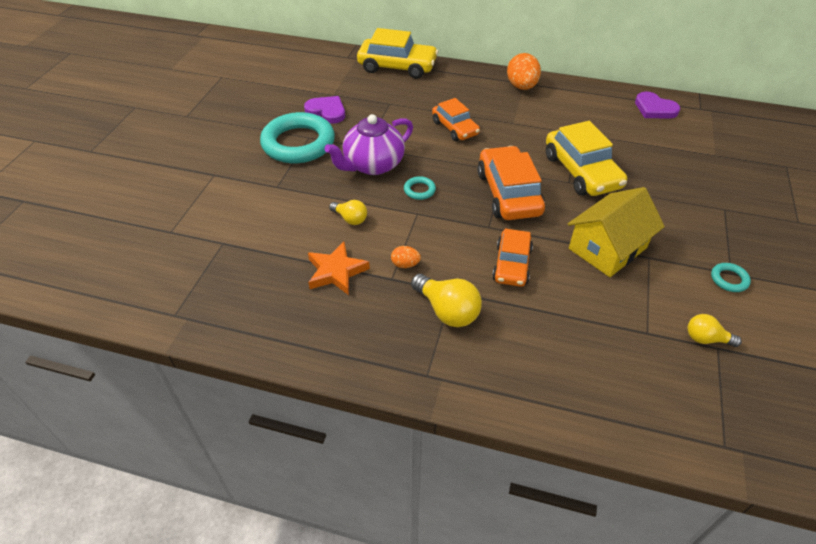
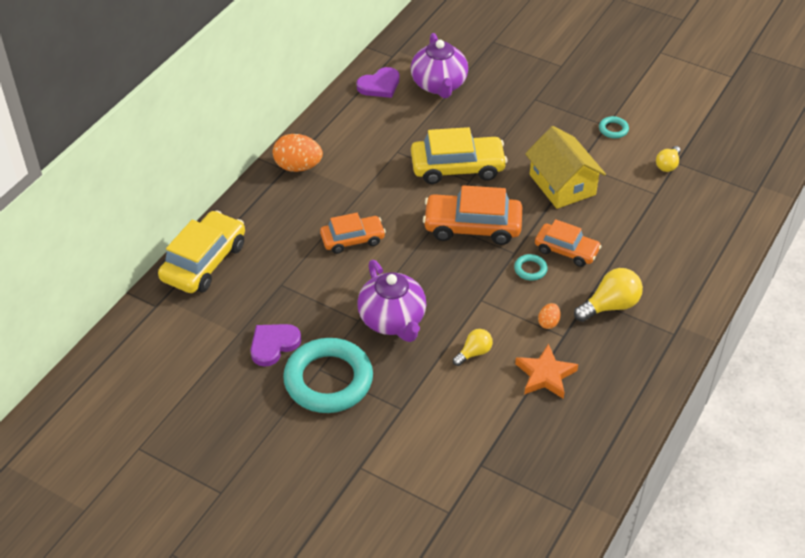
camera: 75 degrees left, 0 degrees up
(419, 190) = (447, 290): turquoise ring -> turquoise ring (530, 269)
(686, 142) = (439, 85): none -> purple teapot

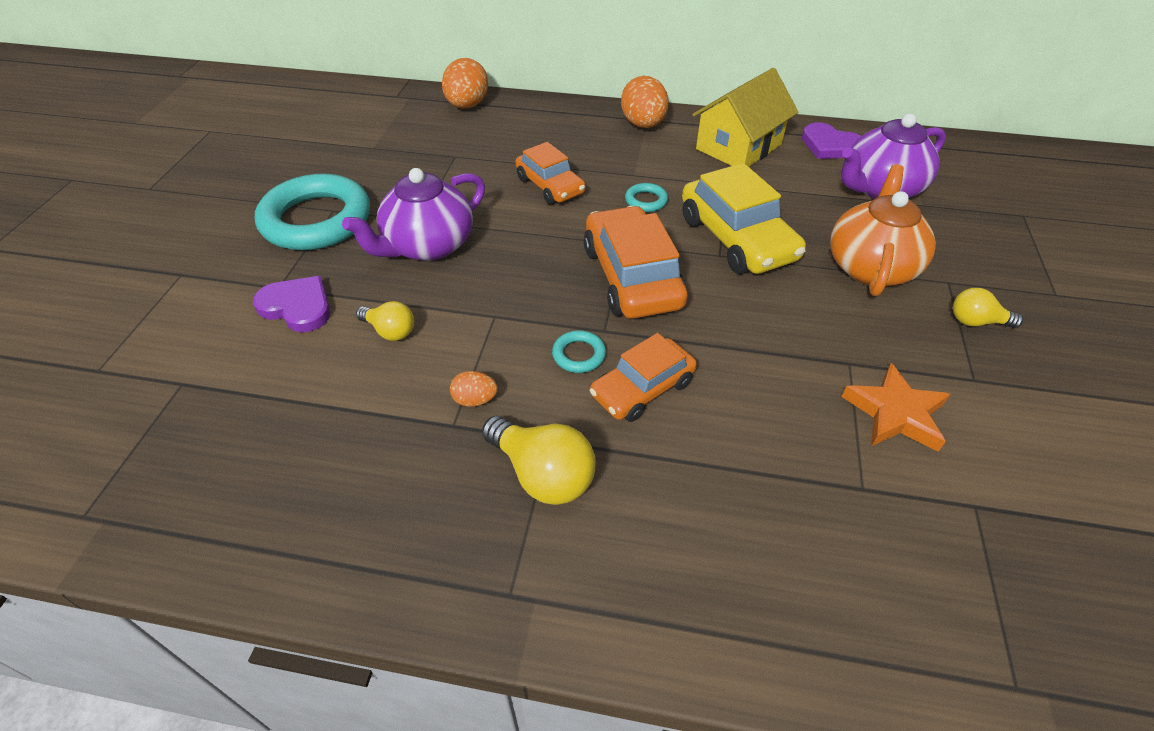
camera: 70 degrees right, 0 degrees up
(204, 262) = (467, 106): yellow car -> orange egg
(273, 345) = (362, 172): purple heart -> purple heart (297, 307)
(509, 122) = (870, 267): none -> orange teapot
(545, 375) = (363, 420): orange star -> orange star (895, 413)
(562, 184) = (786, 353): yellow house -> yellow house (738, 147)
(566, 250) = (642, 389): orange car -> orange car turned 45 degrees clockwise
(613, 129) = (973, 390): turquoise ring -> turquoise ring (646, 201)
(667, 165) = (955, 492): yellow light bulb -> yellow light bulb (976, 322)

